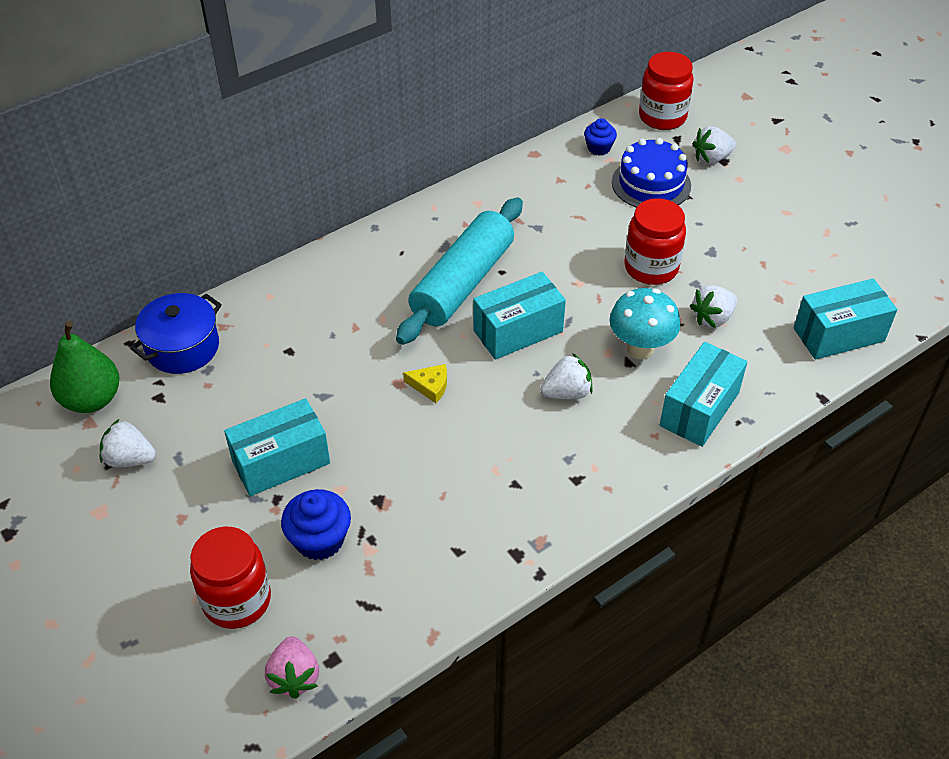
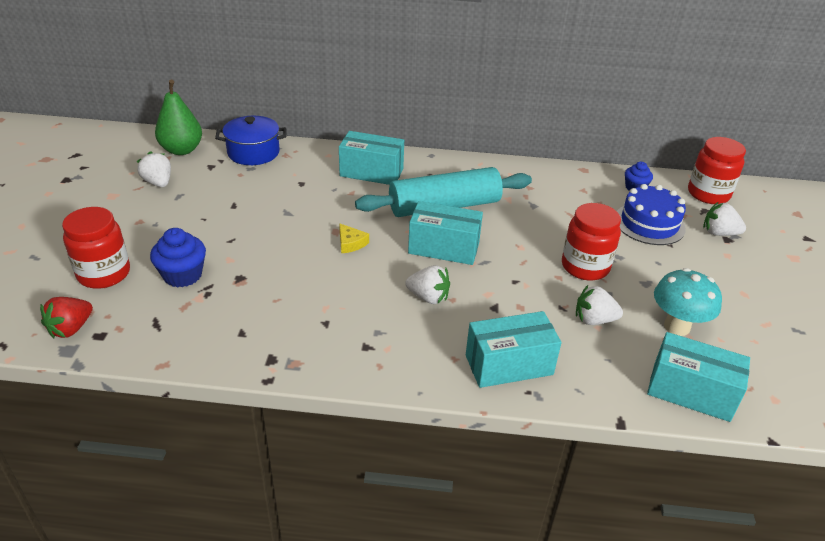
camera: 40 degrees right, 10 degrees down
(281, 462) = (220, 228): turquoise box -> turquoise box (371, 172)
(294, 677) = (71, 329): pink strawberry -> red strawberry
(640, 348) = (514, 305): turquoise mushroom -> turquoise mushroom (677, 326)

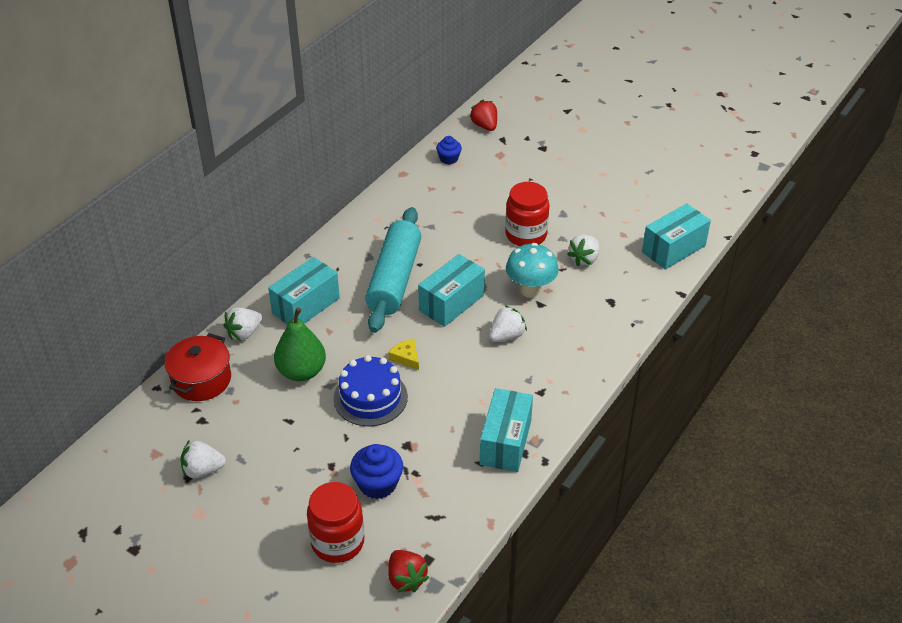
camera: 60 degrees left, 5 degrees up
(182, 150) = (148, 436): green pear -> green pear (301, 372)
(253, 153) = (201, 380): blue pot -> red pot
(351, 243) = (406, 357): yellow cheese -> yellow cheese turned 120 degrees counterclockwise
(509, 365) = (603, 322): turquoise box -> turquoise box (505, 442)
(649, 223) = (498, 176): blue cake -> blue cake (370, 397)
(677, 326) = (614, 223): turquoise mushroom -> turquoise mushroom (530, 290)
(708, 194) = (485, 126): red jar -> red strawberry
(719, 233) = (533, 148): white strawberry -> white strawberry (244, 333)

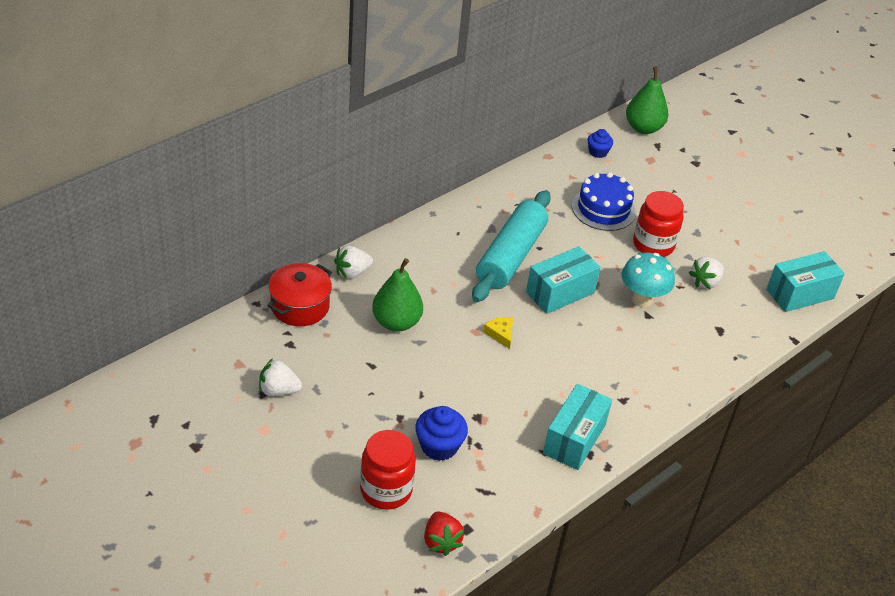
camera: 10 degrees right, 0 degrees up
(306, 306) = (418, 261): turquoise box -> none
(370, 397) = (455, 363): blue cake -> blue cake (603, 209)
(485, 126) = (643, 128): red strawberry -> green pear
(506, 336) = (605, 338): white strawberry -> none

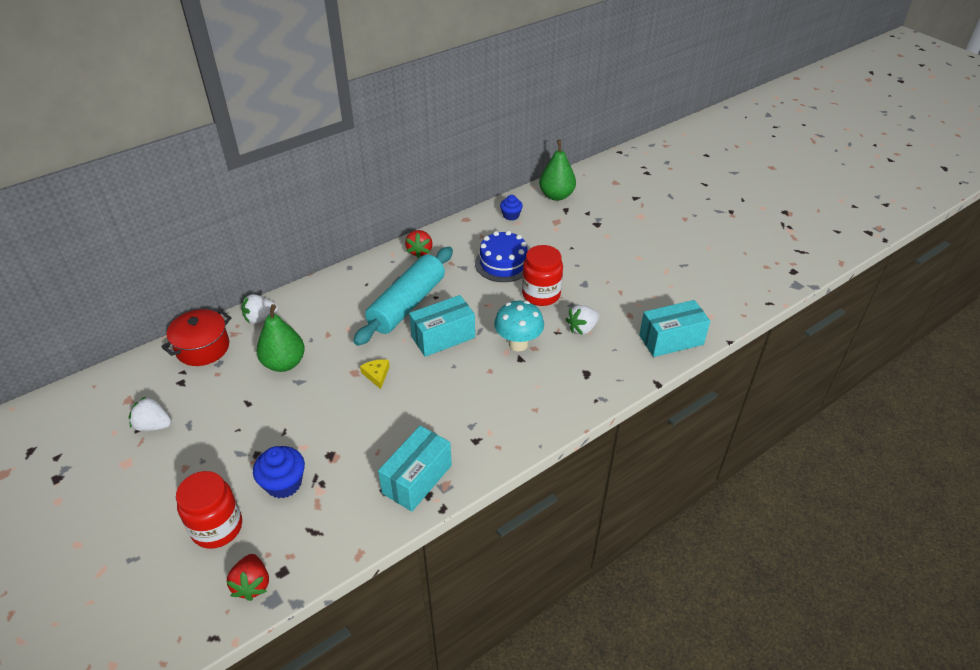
camera: 10 degrees right, 0 degrees up
(507, 194) = (420, 251): none -> red strawberry

